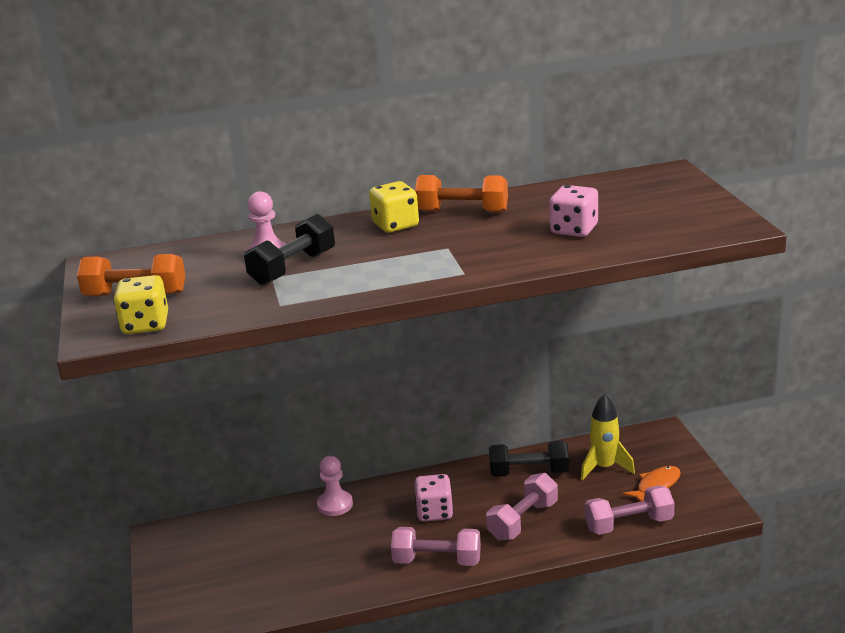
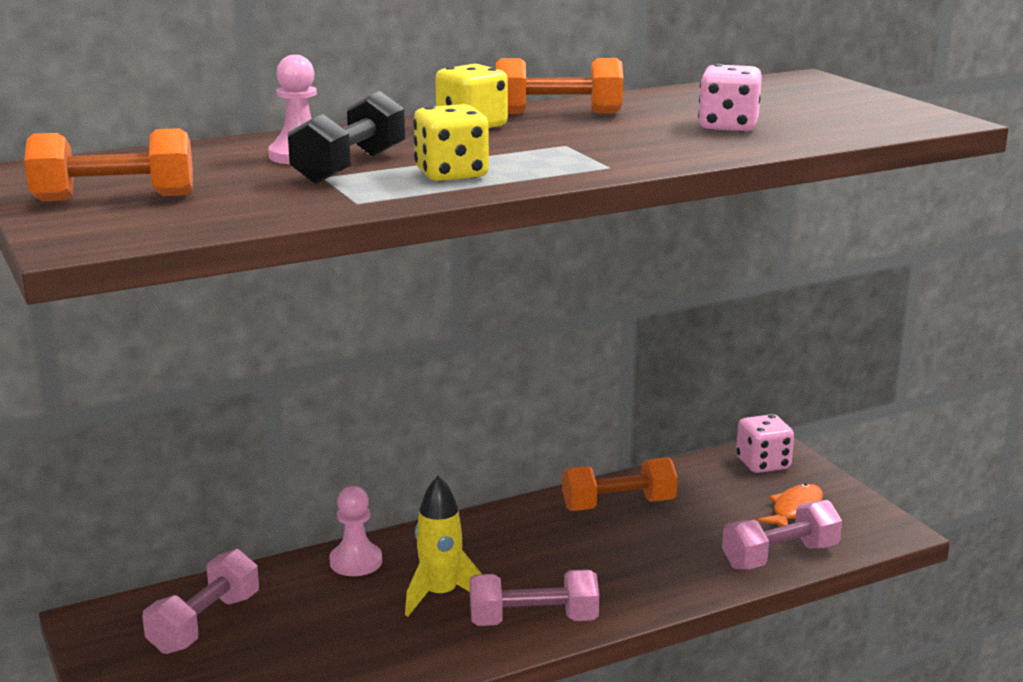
camera: 15 degrees left, 5 degrees down
(145, 325) = (152, 227): yellow dice -> yellow dice (451, 174)
(434, 512) = (506, 561): pink dice -> pink dice (763, 464)
(523, 521) = (635, 562): pink dumbbell -> pink dumbbell (205, 623)
(529, 472) = (618, 505): black dumbbell -> orange dumbbell
(604, 467) = (717, 493): yellow rocket -> yellow rocket (440, 595)

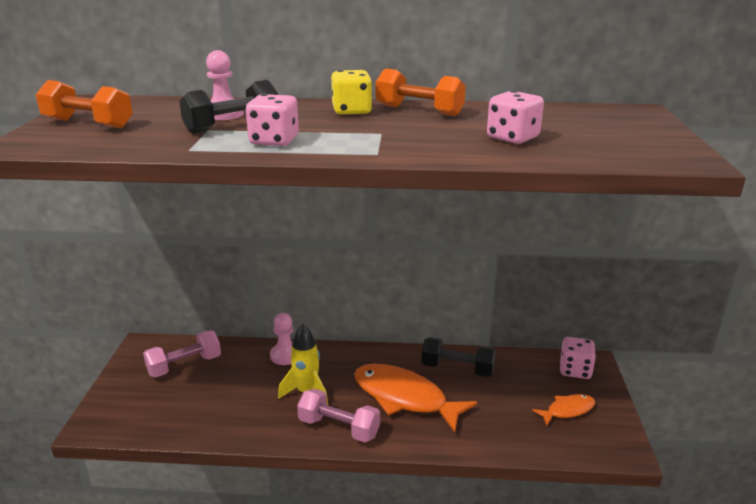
camera: 30 degrees right, 5 degrees up
(451, 174) = (274, 141): yellow dice -> pink dice
(584, 559) = (404, 398): none -> orange fish
(618, 505) = (457, 369): orange dumbbell -> black dumbbell
(780, 556) = (527, 441): pink dumbbell -> none

